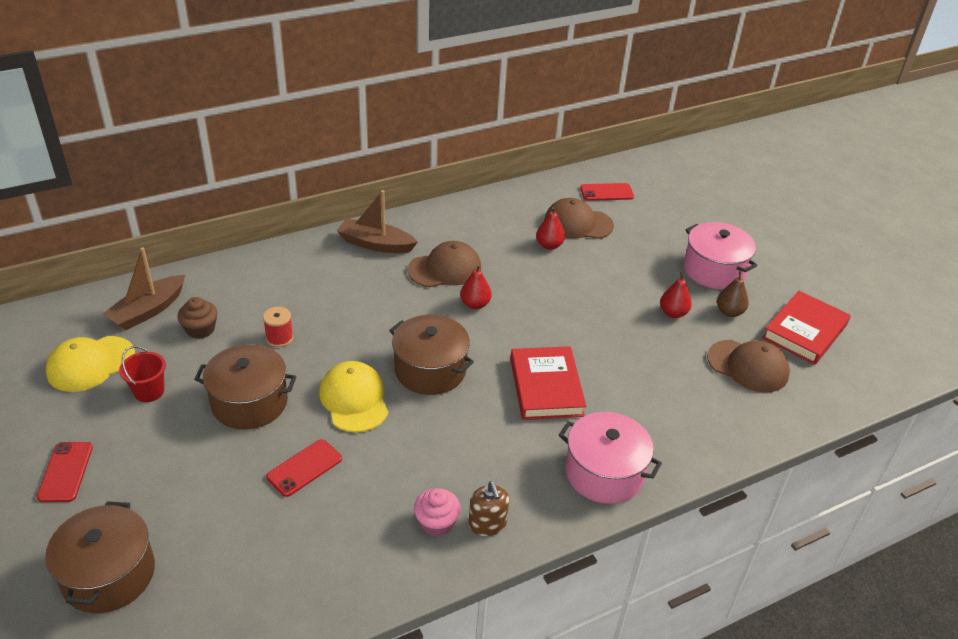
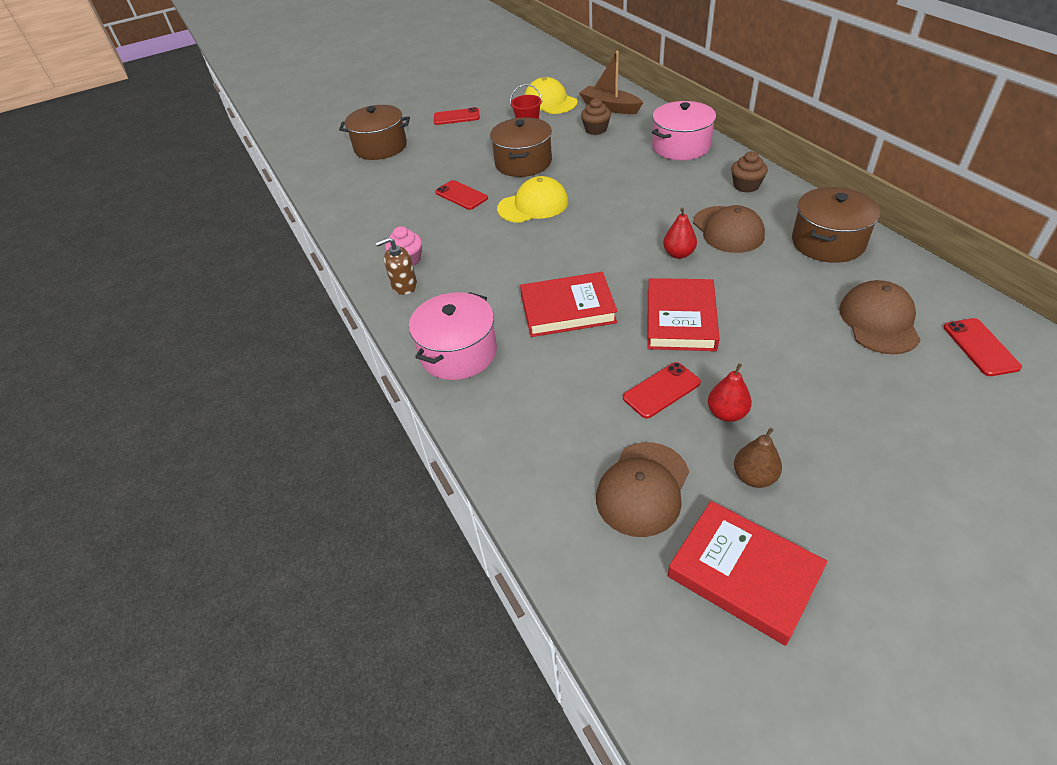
camera: 95 degrees right, 5 degrees up
(279, 338) = (596, 162): red spool -> none
(376, 244) = (746, 186): brown boat -> brown cupcake
(430, 370) = (576, 238): brown pot -> brown pot (828, 242)
(549, 245) = (814, 299): red pear -> none
(567, 318) = (681, 319): none -> red book
(651, 342) = (661, 390): none -> red phone
(714, 270) = (851, 466): pink pot -> pink pot (681, 146)

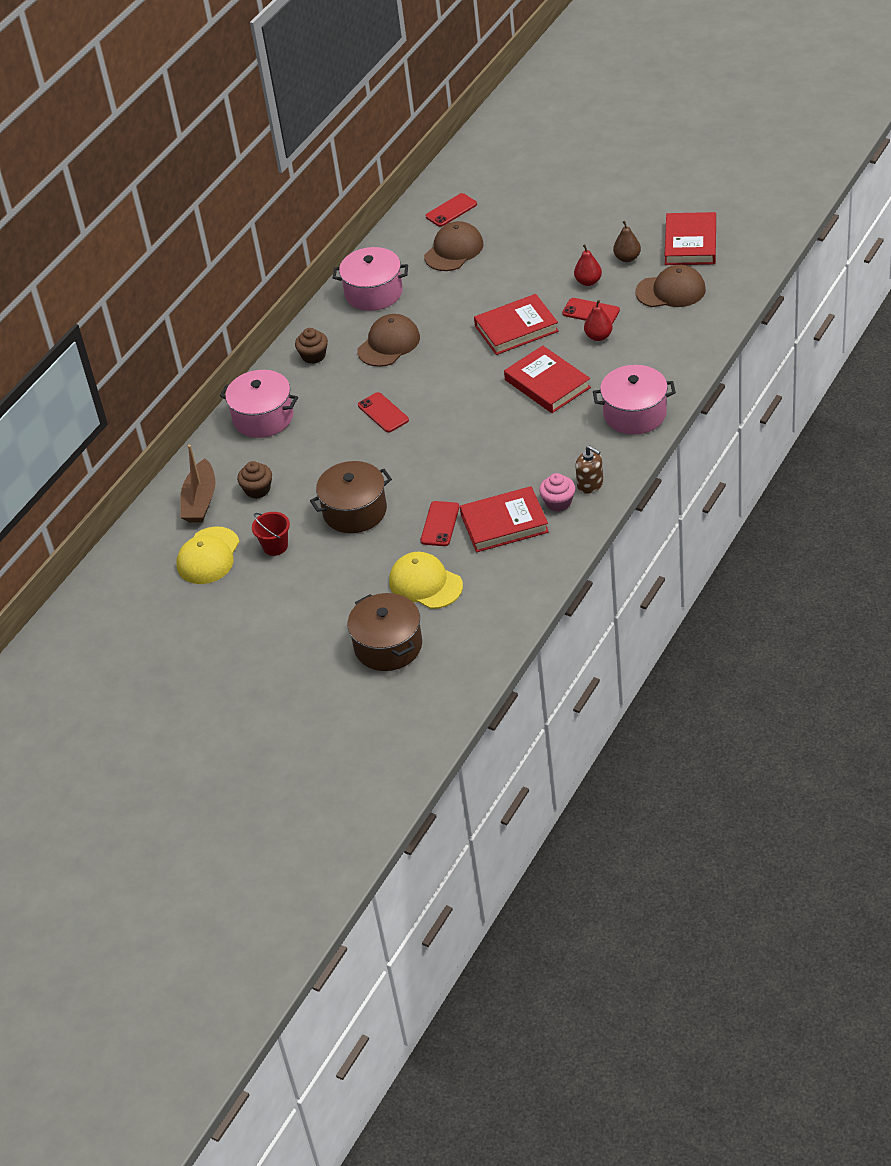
camera: 120 degrees left, 0 degrees up
(422, 225) = (504, 523): none -> red book
(456, 117) = (284, 619): red phone -> red phone (383, 413)
(533, 205) = (425, 467): yellow cap -> yellow cap (425, 583)
(678, 254) = (439, 357): red pear -> red pear (598, 336)
(828, 242) = (373, 293): brown pot -> pink pot
(879, 321) = (454, 250): brown cap -> brown cap turned 150 degrees clockwise

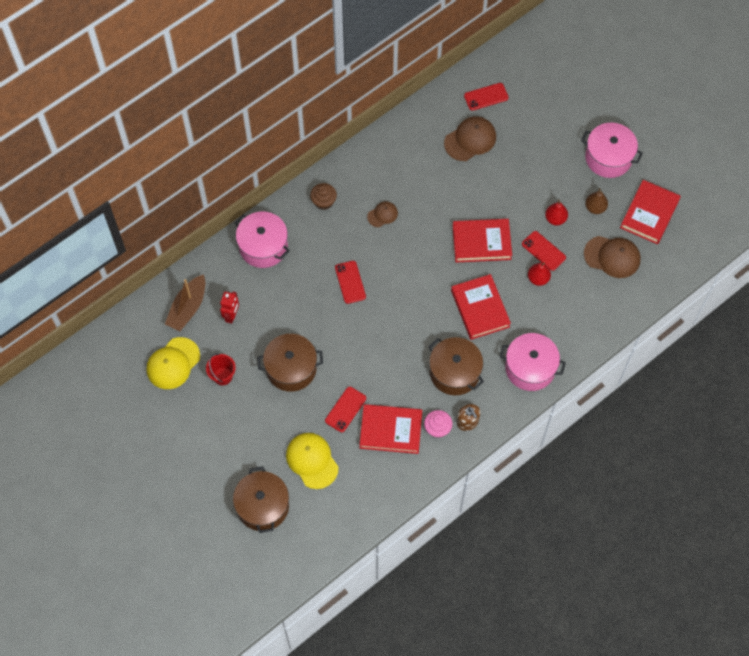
camera: 15 degrees right, 20 degrees up
(257, 489) = (231, 316): brown cupcake -> red robot
(373, 293) = (393, 157): pink pot -> pink pot (608, 158)
(389, 344) = (382, 215): brown cap -> brown cap, size x0.57
(550, 447) = (454, 372): none -> brown pot

